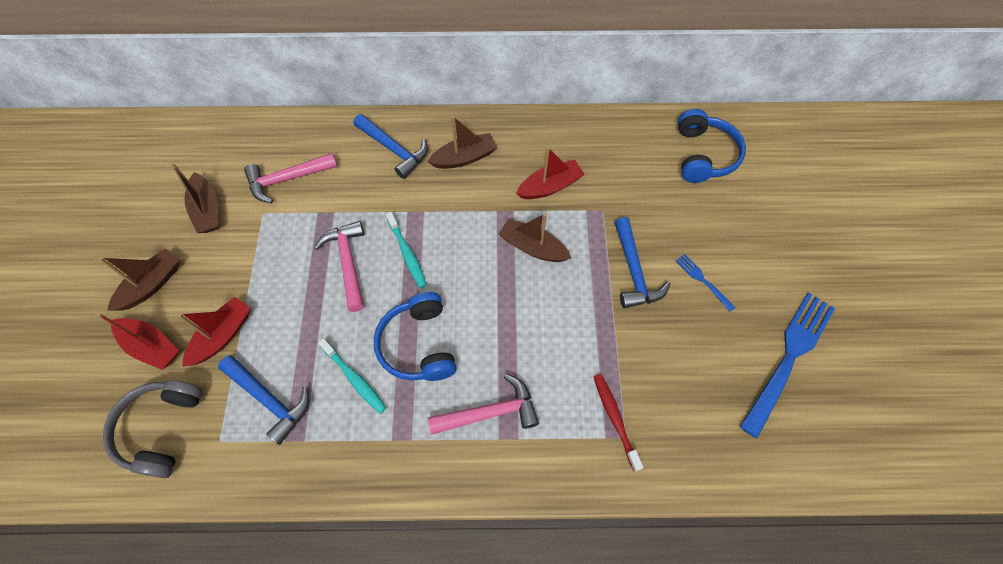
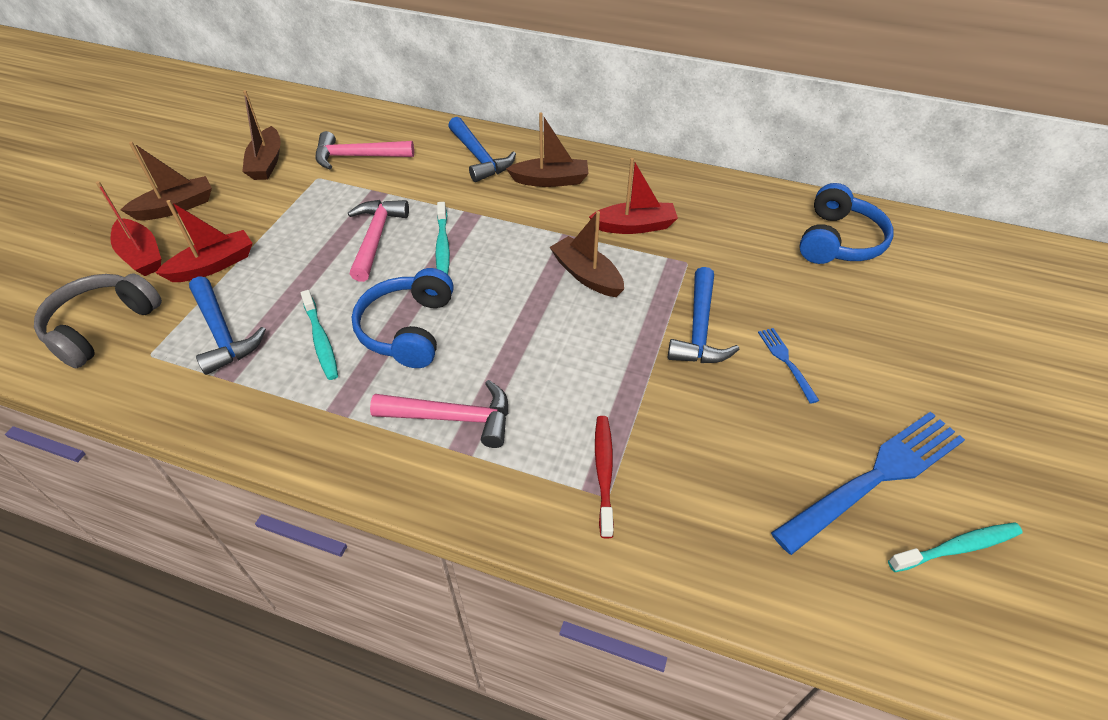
camera: 20 degrees right, 15 degrees down
(851, 393) = (957, 547): none -> turquoise toothbrush

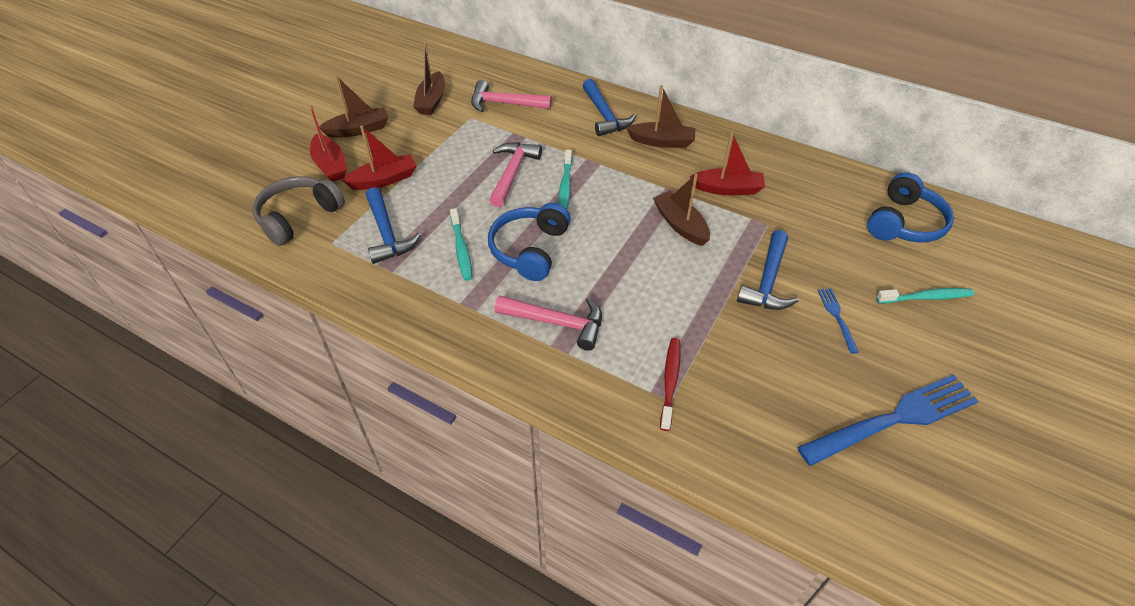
camera: 10 degrees right, 0 degrees up
(957, 547) = (951, 483): turquoise toothbrush -> turquoise toothbrush (926, 297)

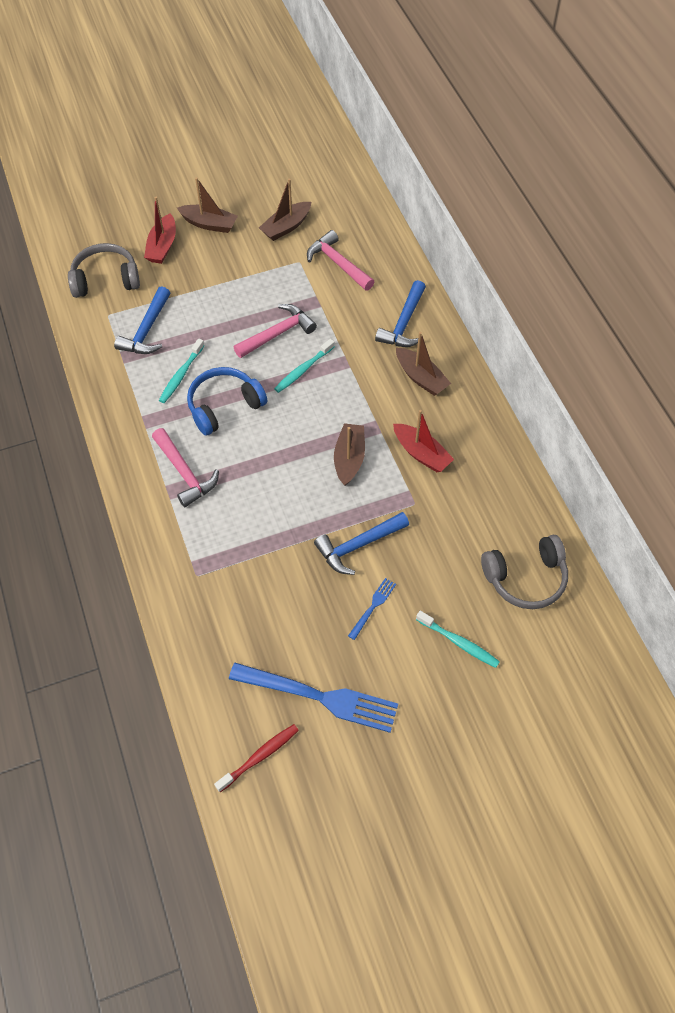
camera: 40 degrees right, 10 degrees up
(384, 180) = (185, 282): red boat -> none
(670, 381) = (209, 564): red toothbrush -> red toothbrush (259, 757)
(904, 223) = (525, 578): blue headphones -> grey headphones

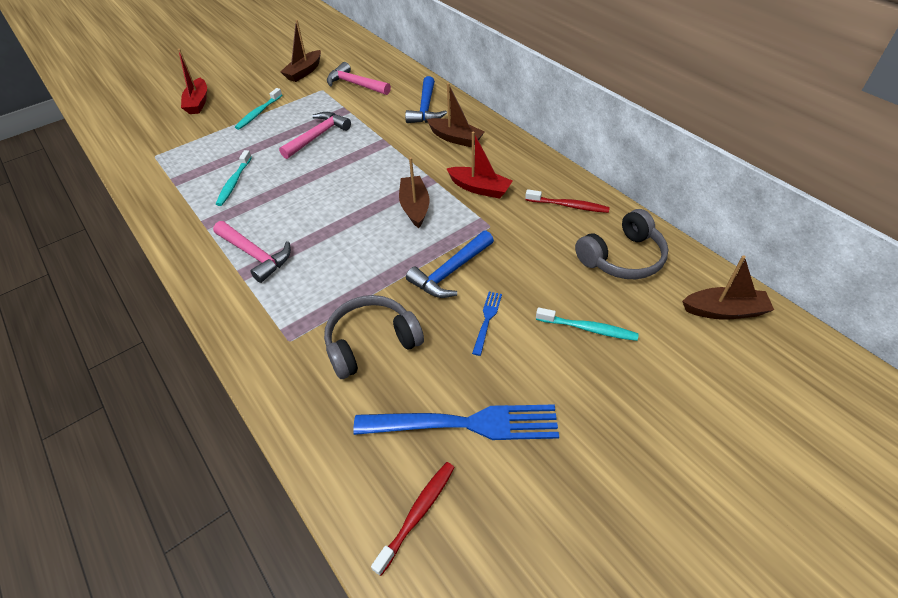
camera: 15 degrees left, 10 degrees down
(105, 279) = (148, 133): grey headphones -> grey headphones (371, 343)
(147, 330) = (194, 158): blue hammer -> none
(209, 224) = (237, 82): brown boat -> brown boat (724, 311)
(224, 406) = (282, 195): blue headphones -> none
(303, 370) = (349, 155): turquoise toothbrush -> turquoise toothbrush (258, 113)
(501, 501) = (568, 206): none -> red toothbrush

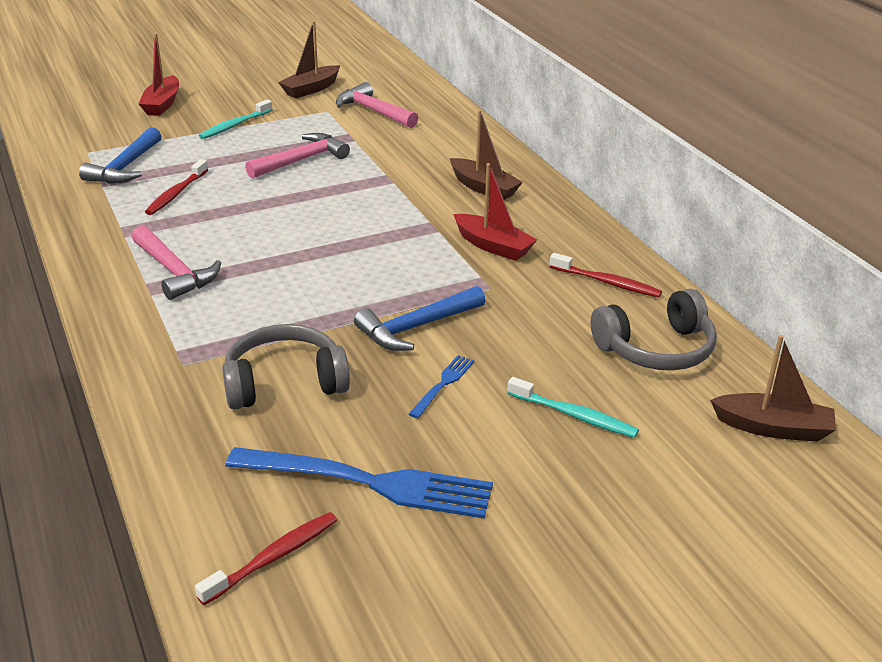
camera: 10 degrees right, 15 degrees down
(234, 182) = (176, 194): turquoise toothbrush -> red toothbrush
(415, 207) = (398, 253): brown boat -> none
(426, 108) = (457, 150): blue hammer -> blue hammer (125, 167)

